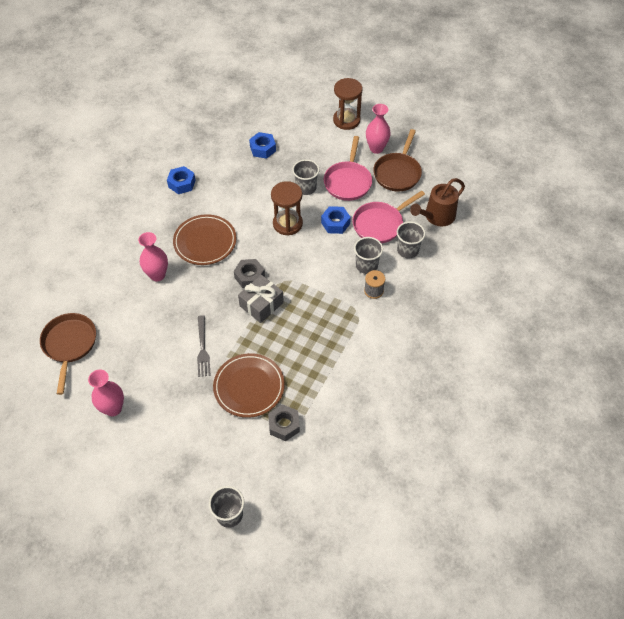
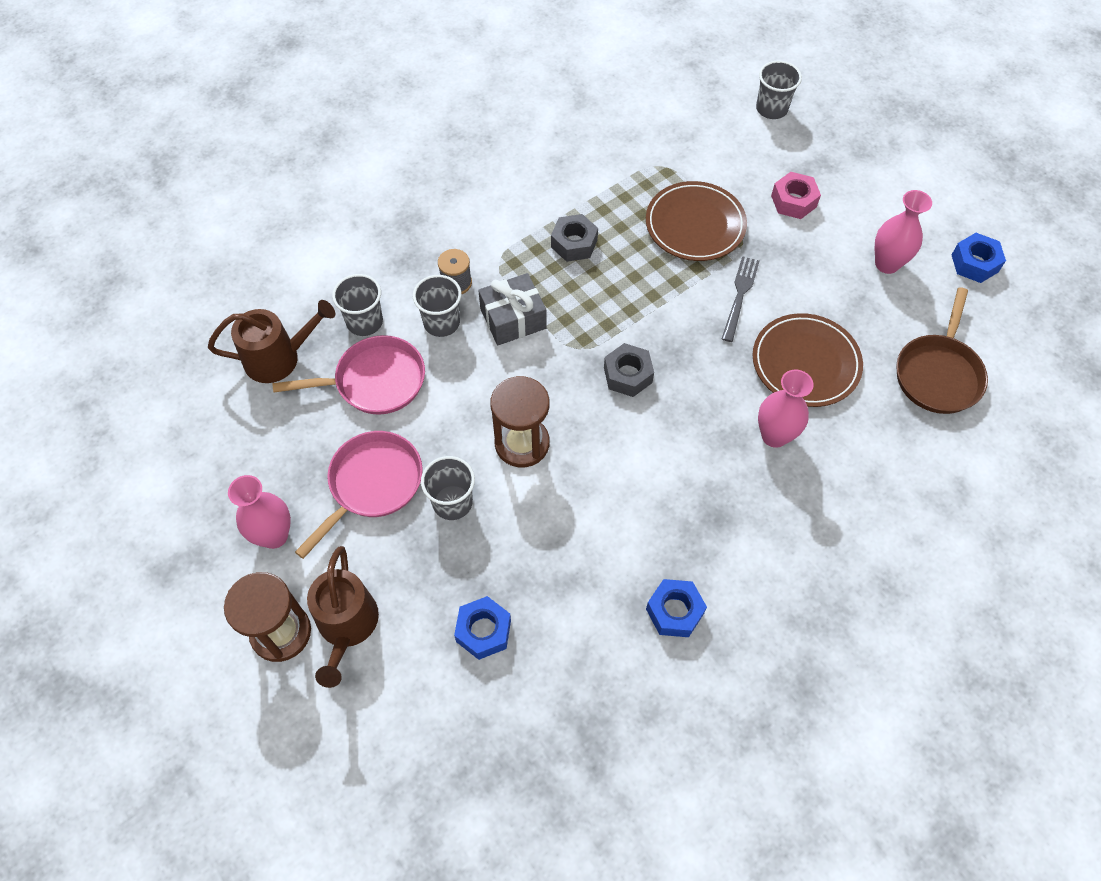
camera: 155 degrees left, 5 degrees up
(188, 433) = (793, 201): none -> pink nut
(205, 242) = (675, 465): brown plate -> brown plate (805, 363)
(261, 304) = (629, 325): grey gift -> grey gift (513, 319)
(284, 425) = (670, 168): grey nut -> grey nut (574, 243)
(321, 131) = (347, 626): none -> brown watering can
(335, 223) = (444, 412): blue nut -> blue nut (974, 263)
(398, 173) = (276, 466): brown pan -> none

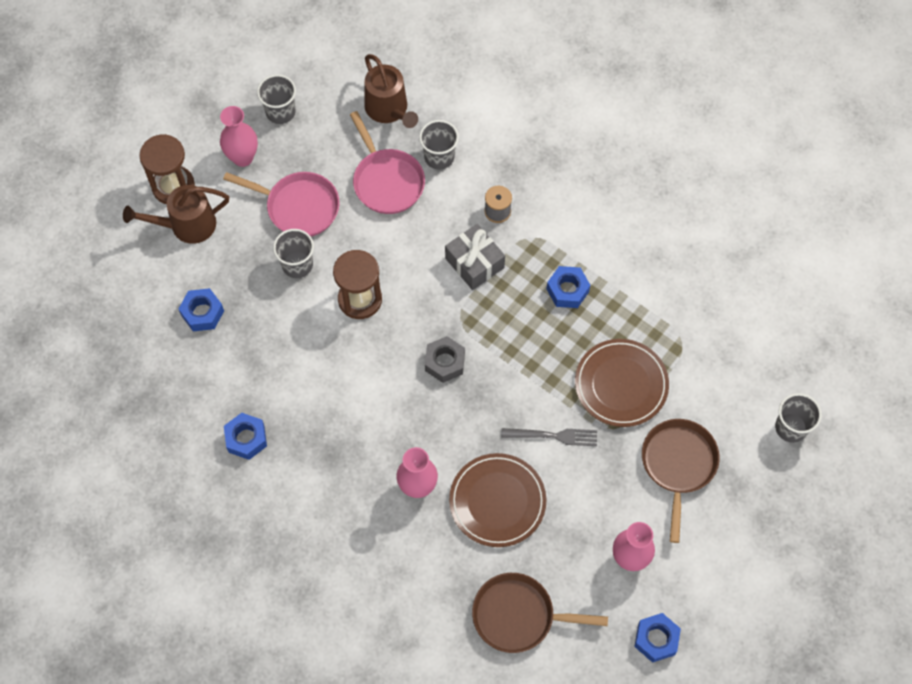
camera: 75 degrees right, 5 degrees up
(441, 323) = (455, 212): grey cup -> grey cup (280, 112)
(574, 243) = (567, 290): grey nut -> blue nut
(793, 201) = (678, 465): pink nut -> brown pan

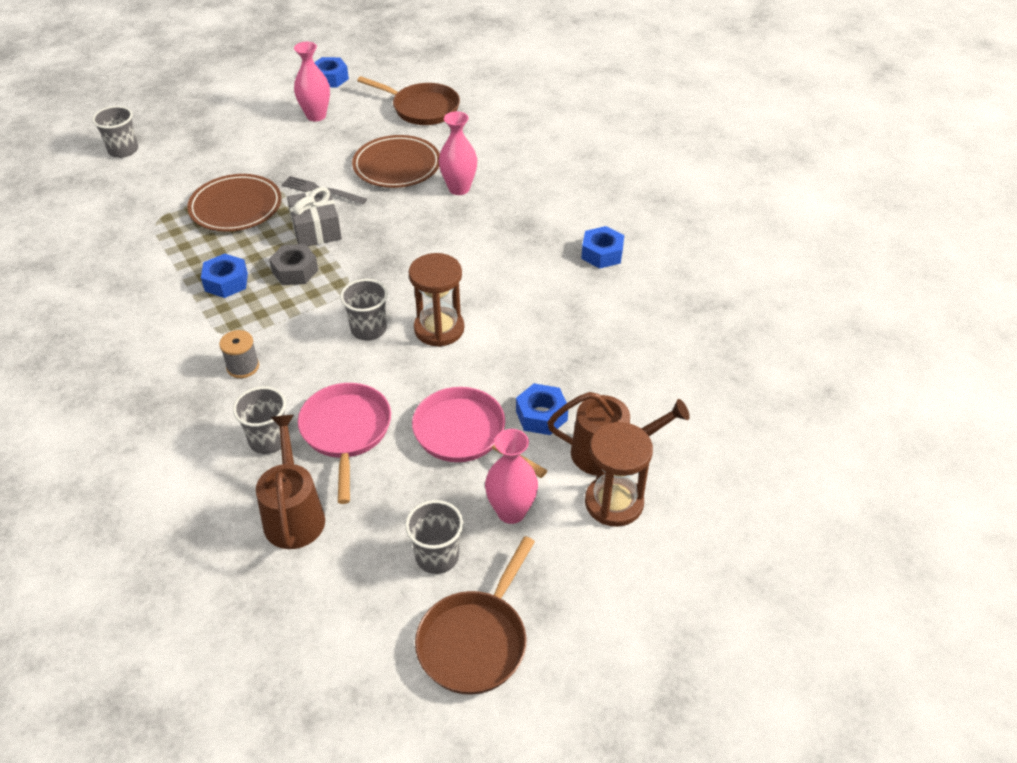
camera: 160 degrees left, 20 degrees down
(202, 313) = (615, 361): blue nut -> blue nut (541, 415)
(297, 265) = (492, 377): grey cup -> grey cup (368, 329)
(445, 362) = (383, 260): grey nut -> grey nut (295, 271)
(474, 263) = (301, 328): grey gift -> grey gift (316, 229)
(678, 465) = (233, 151): brown pan -> brown pan (476, 640)

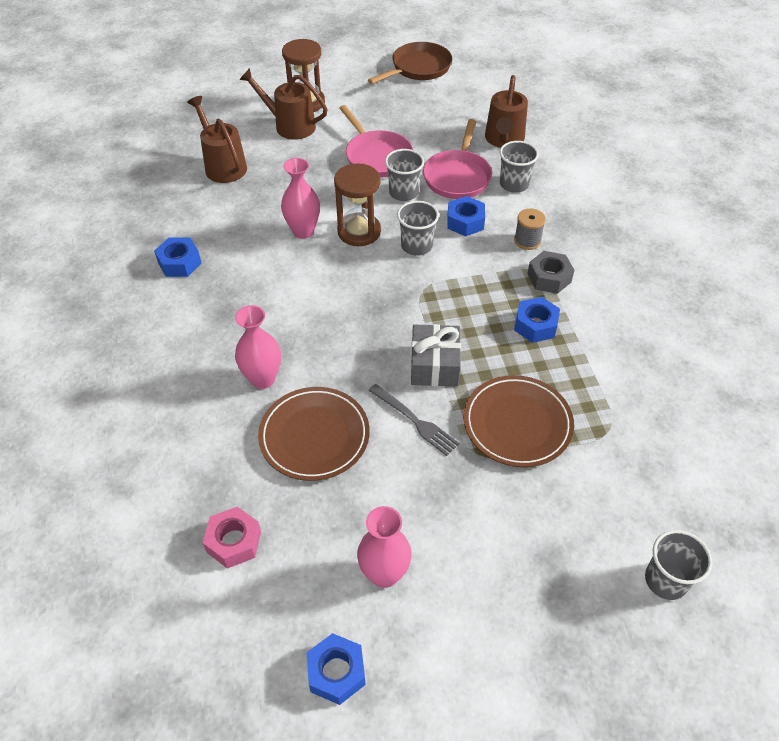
camera: 160 degrees left, 5 degrees up
(295, 271) = (467, 320): grey nut -> grey nut (549, 278)
(422, 108) = (234, 542): brown pan -> pink nut
(437, 556) = (423, 102): grey cup -> grey cup (404, 192)
(511, 512) = (369, 112): pink vase -> pink vase (303, 231)
(541, 415) = (318, 155): blue nut -> blue nut (465, 222)
(647, 368) = (223, 166): none -> brown watering can

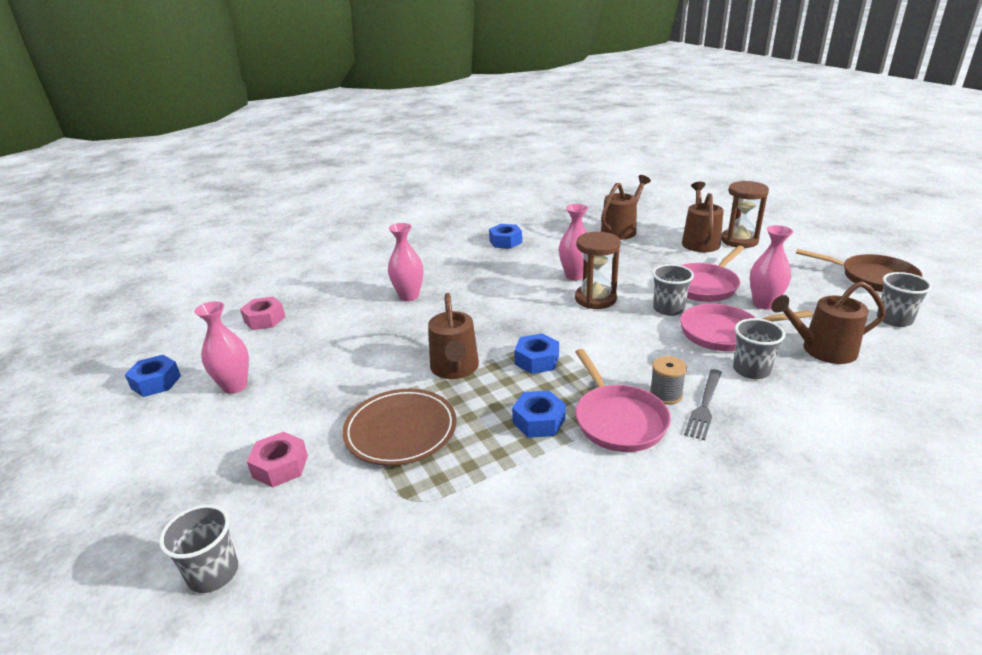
camera: 75 degrees right, 20 degrees down
(314, 436) = (360, 328): brown plate -> none
(415, 421) = (387, 371): grey fork -> grey fork (704, 406)
(416, 246) = (601, 330): grey cup -> grey cup (894, 319)
(426, 138) = (764, 304): none -> pink vase
(434, 365) = (455, 368): grey gift -> brown watering can
(465, 222) = (659, 350): blue nut -> blue nut (537, 360)
(542, 527) = (280, 466): none -> pink nut
(549, 278) = (618, 419): grey nut -> pink pan

